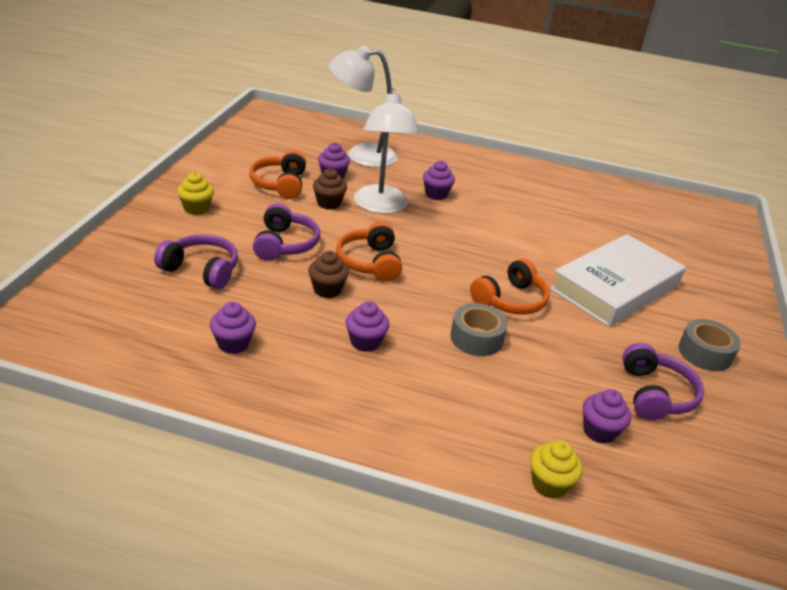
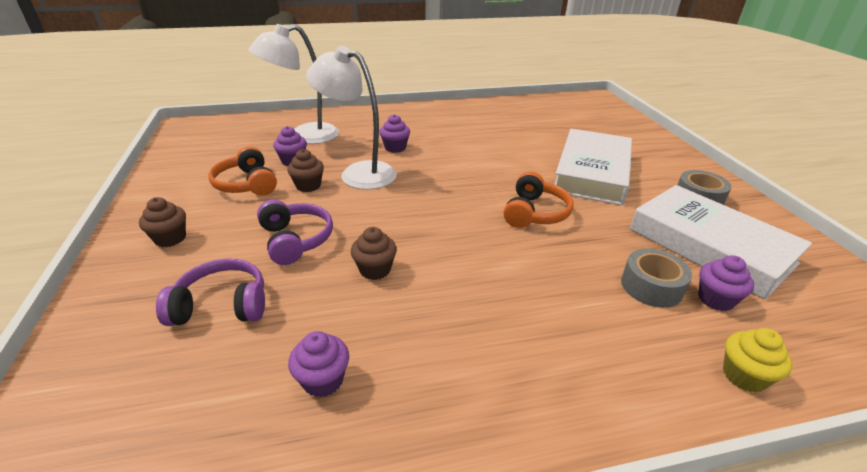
camera: 25 degrees left, 0 degrees up
(196, 208) = (170, 238): yellow cupcake -> brown cupcake
(365, 342) = (457, 308): purple cupcake -> none
(370, 262) = (392, 226): orange headphones -> none
(381, 206) = (358, 173): white lamp -> white lamp turned 150 degrees clockwise
(476, 338) = (544, 258): grey tape -> grey tape (651, 286)
(655, 394) = (710, 246): purple headphones -> white book

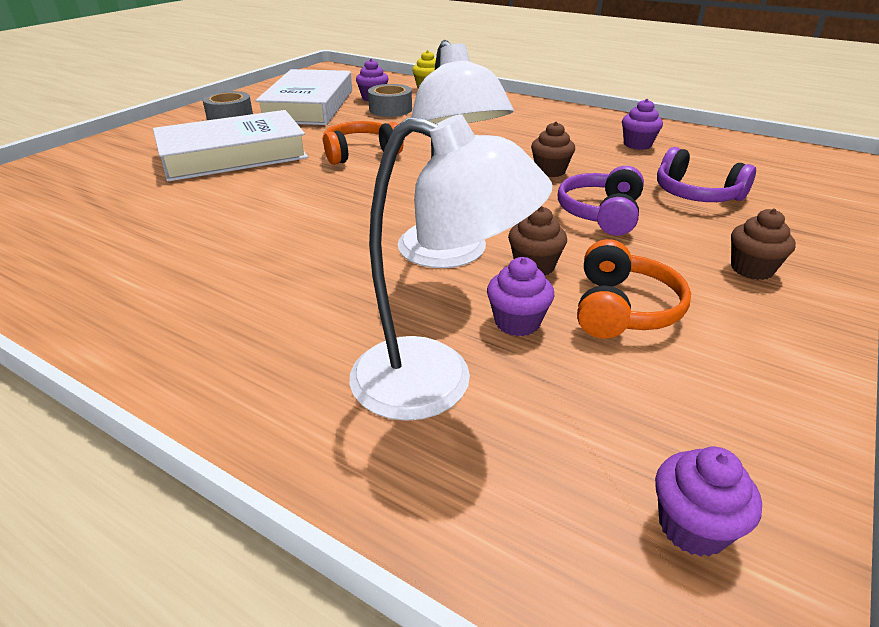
camera: 135 degrees left, 0 degrees up
(395, 148) = (338, 272): purple cupcake -> purple cupcake (692, 526)

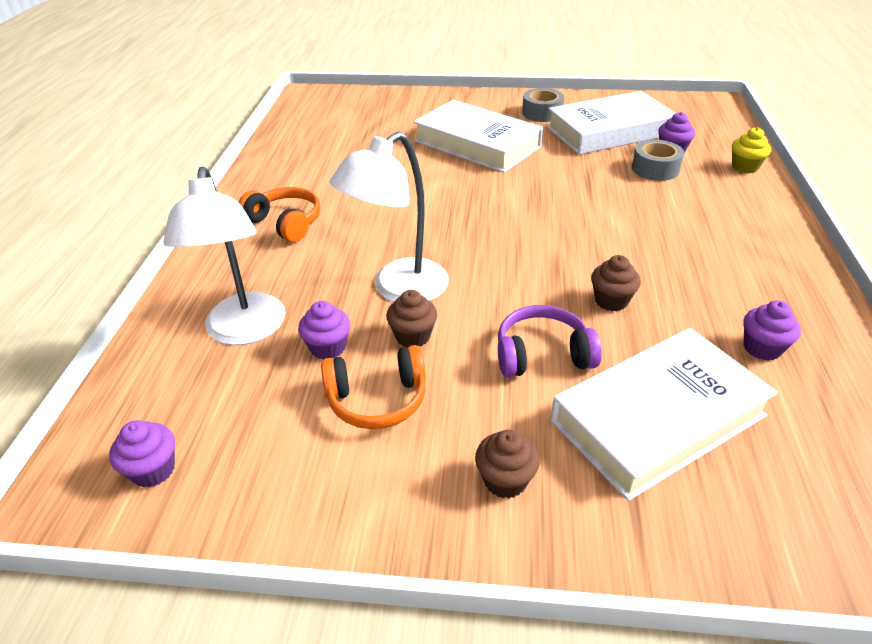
camera: 65 degrees right, 5 degrees up
(360, 153) = (538, 191): orange headphones -> orange headphones (285, 223)
(696, 194) = (657, 418): purple headphones -> white book

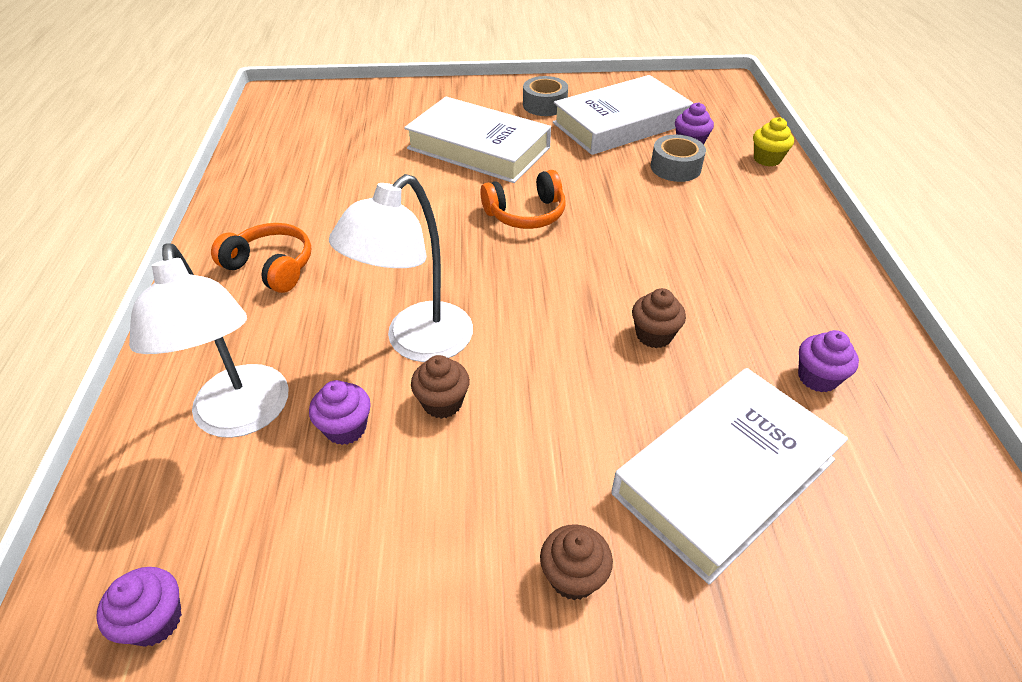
camera: 10 degrees left, 5 degrees up
(377, 399) = (413, 490): orange headphones -> orange headphones (526, 214)
(542, 354) = (590, 410): purple headphones -> none

